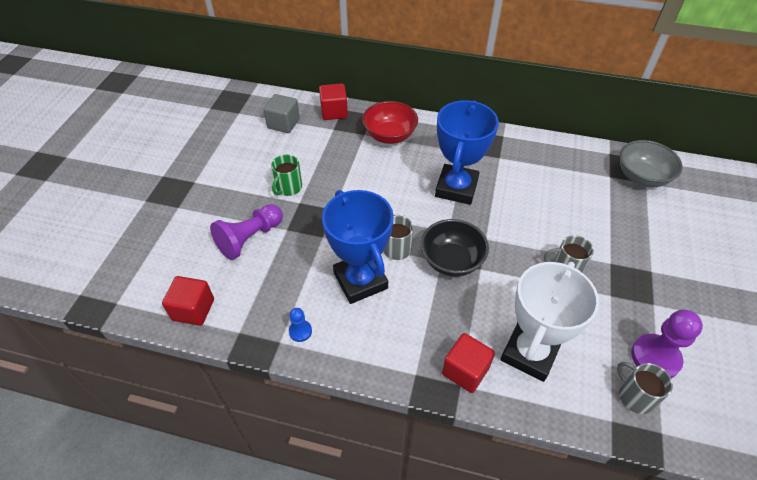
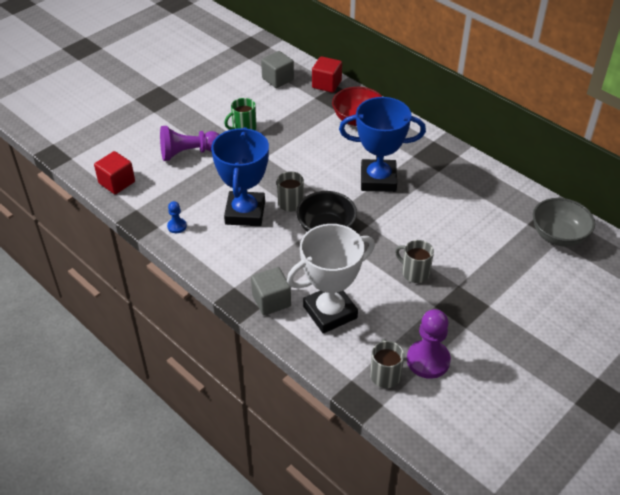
camera: 30 degrees right, 5 degrees down
(456, 188) = (378, 180): blue trophy -> blue trophy turned 45 degrees clockwise
(465, 371) = (271, 301): red cube -> grey cube

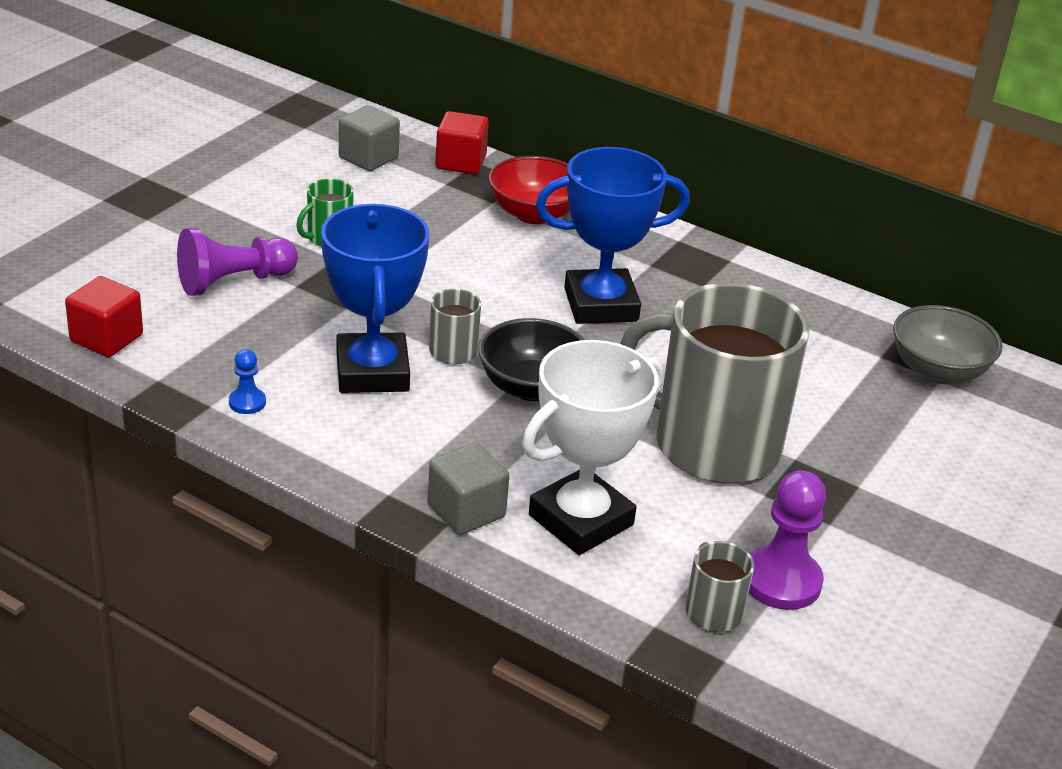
camera: 15 degrees left, 10 degrees down
(414, 273) = (712, 445): grey mug -> grey mug, size x2.46

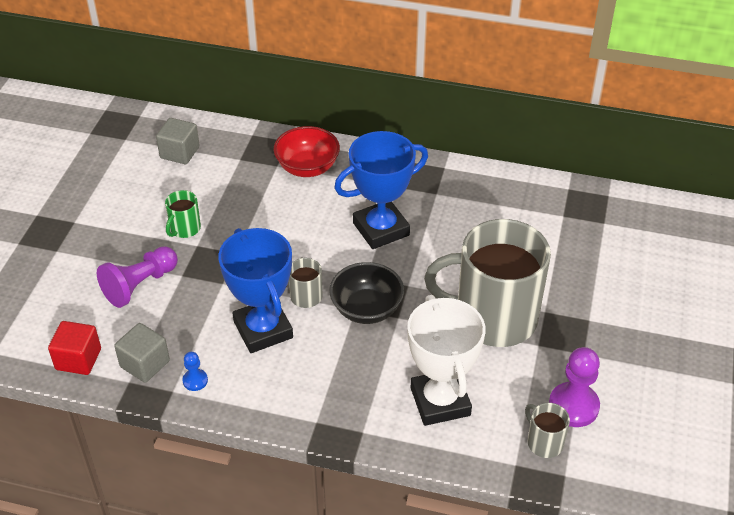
camera: 15 degrees left, 10 degrees up
(461, 162) = (241, 138): red cube -> none
(466, 511) = (369, 418): grey cube -> grey cube (145, 364)
(580, 520) = (440, 401): white trophy -> white trophy turned 45 degrees counterclockwise
(938, 371) = (600, 216): grey bowl -> none

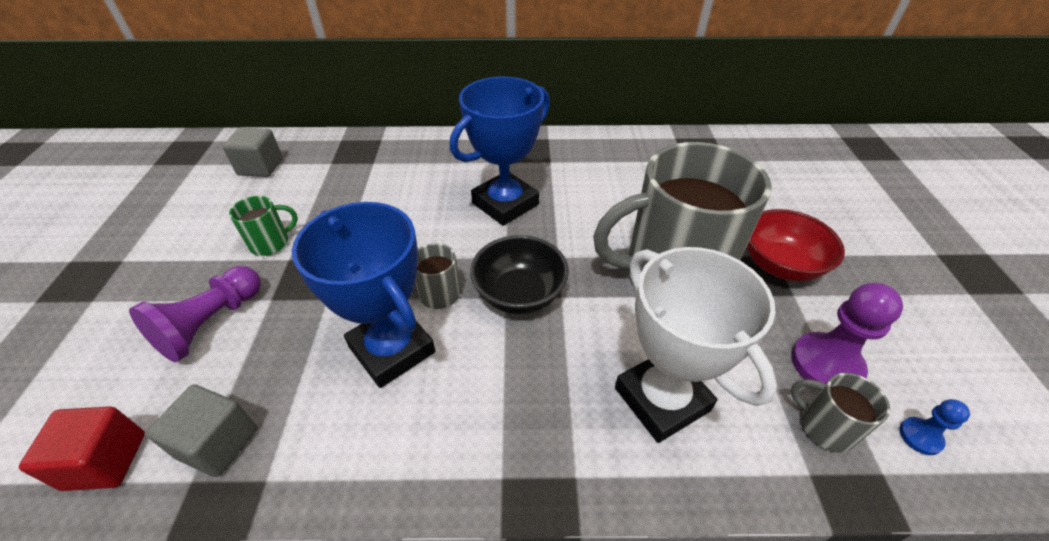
camera: 15 degrees left, 0 degrees up
(184, 229) = (271, 243): green mug -> green mug turned 135 degrees counterclockwise
(195, 380) = (301, 452): blue pawn -> blue pawn (920, 437)
(307, 167) = (407, 159): red bowl -> red bowl (780, 265)

